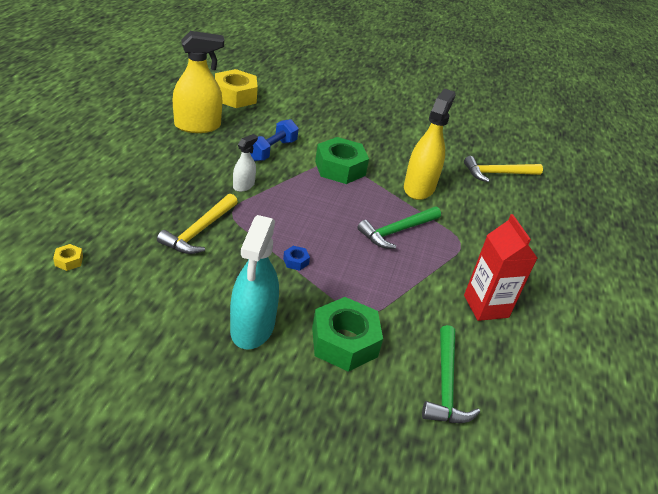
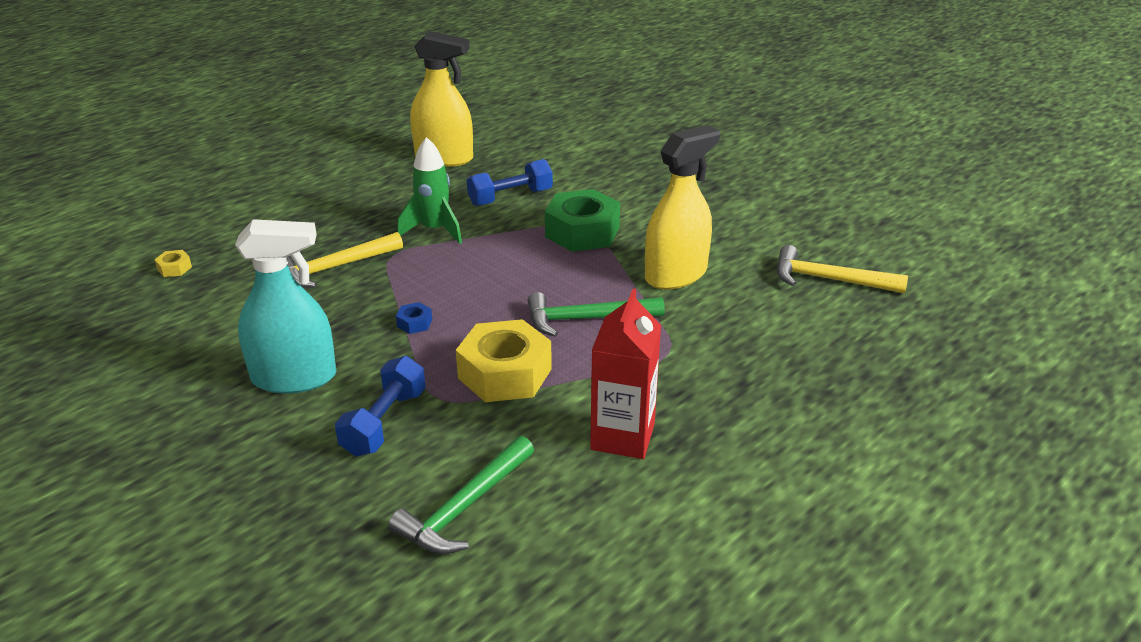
camera: 35 degrees right, 5 degrees down
(235, 96) = (525, 131): yellow nut -> yellow nut (505, 373)
(243, 185) = (434, 230): white spray bottle -> green rocket
(252, 327) = (294, 378): turquoise spray bottle -> turquoise spray bottle turned 135 degrees counterclockwise
(344, 342) = (384, 422): green nut -> blue dumbbell

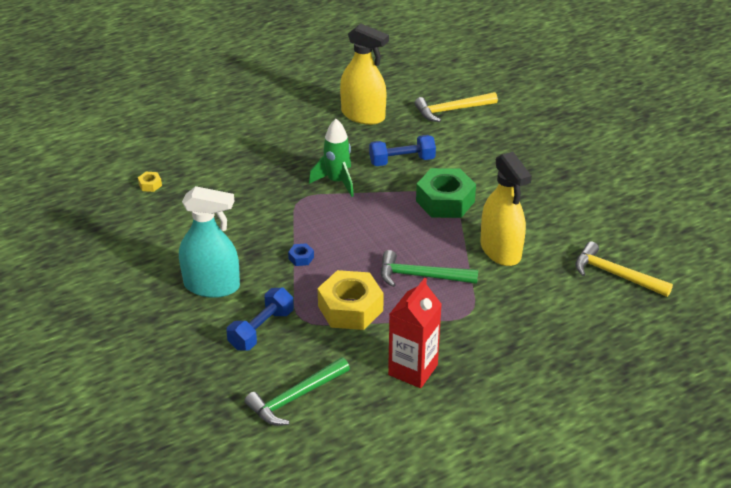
camera: 15 degrees right, 5 degrees up
(334, 268) = (258, 203): yellow hammer -> yellow hammer (451, 110)
(676, 275) = (500, 250): yellow spray bottle -> yellow spray bottle turned 90 degrees clockwise

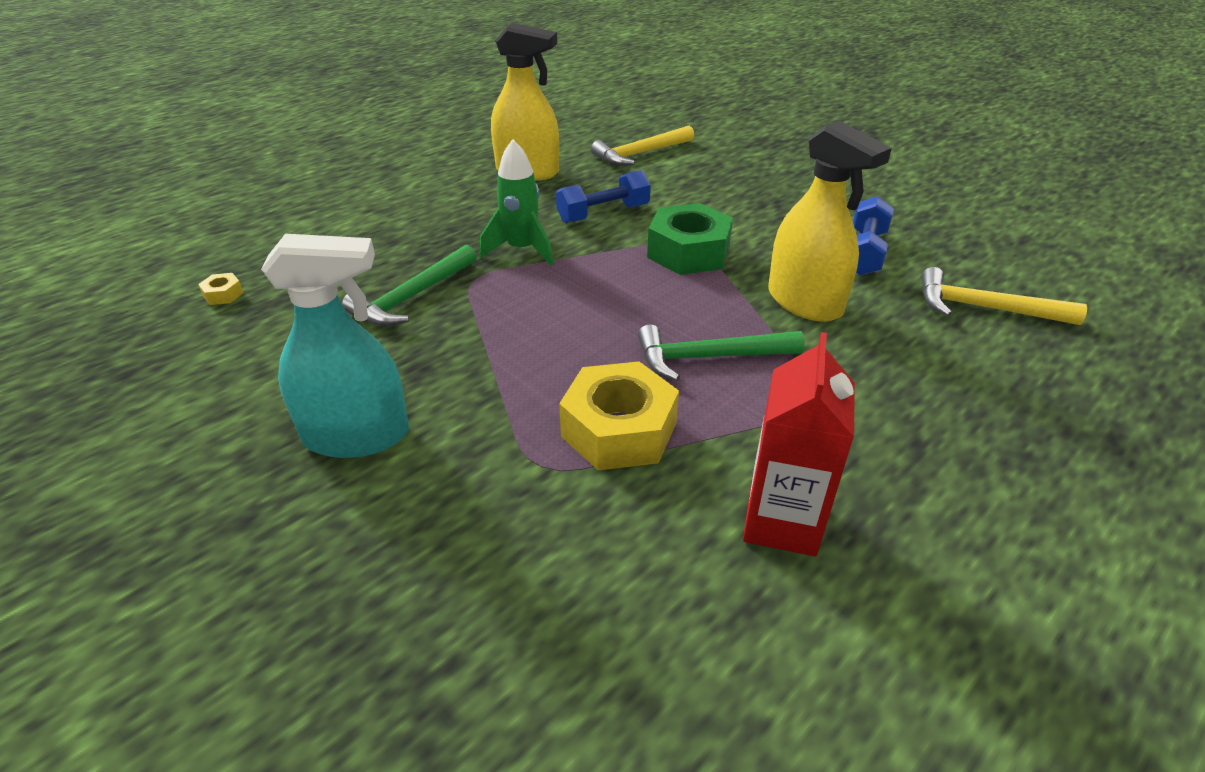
camera: 15 degrees left, 0 degrees up
(261, 329) = (470, 500): blue dumbbell -> blue dumbbell (864, 253)
(295, 397) = (584, 635): green hammer -> green hammer (412, 297)
(301, 258) = (504, 362): blue nut -> none

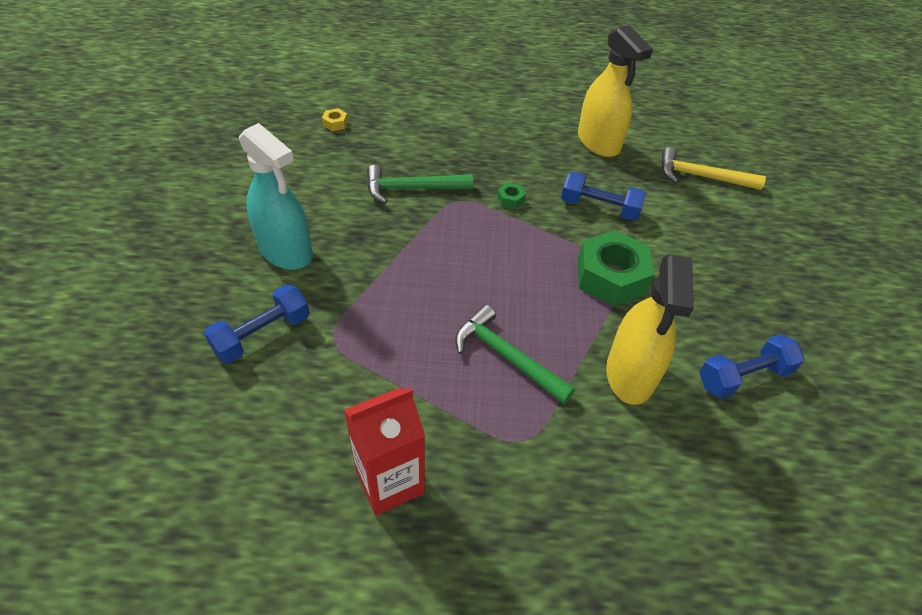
camera: 45 degrees right, 10 degrees up
(459, 523) = (262, 334): none -> blue dumbbell
(521, 250) = (510, 199): green rocket -> green nut
(619, 430) = (394, 354): yellow nut -> none
(984, 308) = (765, 496): yellow hammer -> none

